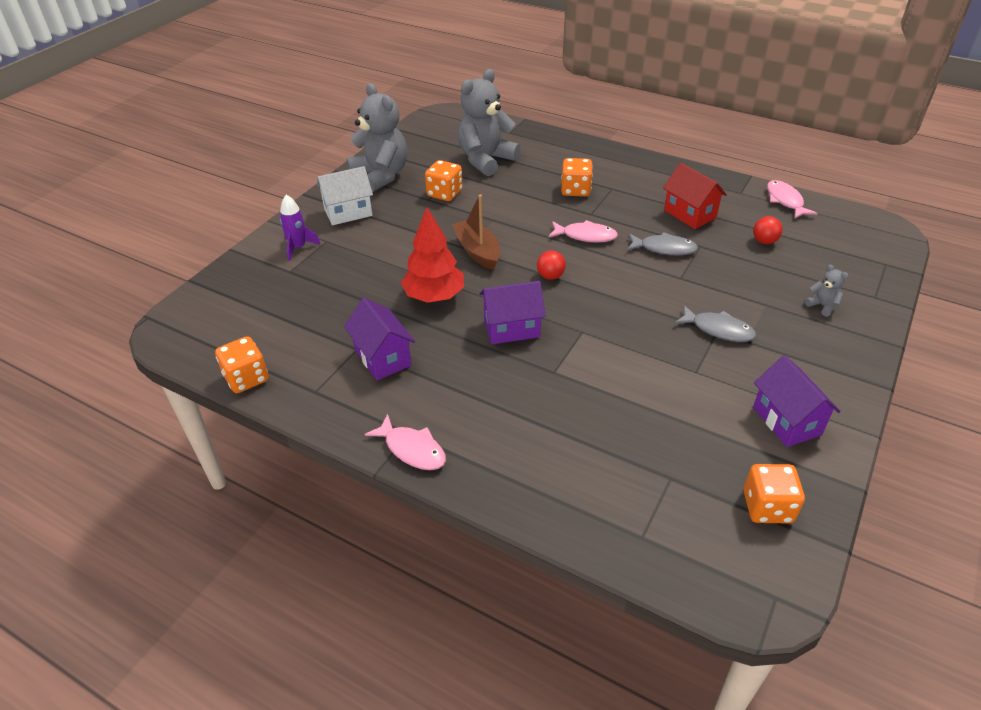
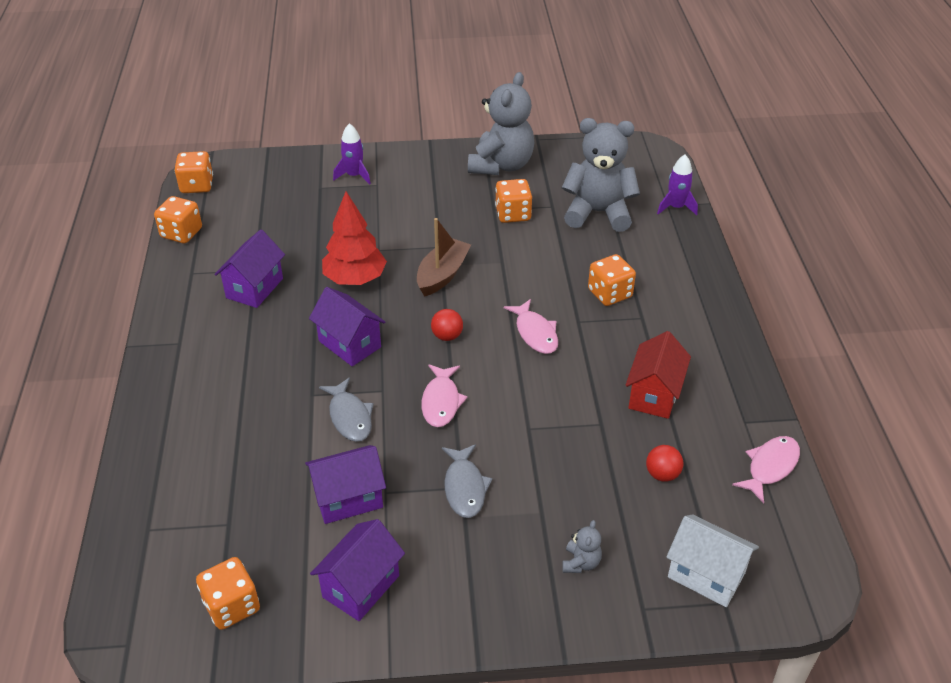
camera: 55 degrees right, 0 degrees up
(185, 343) = (197, 185): none -> orange dice
(348, 212) = (427, 176): white house -> white house (706, 575)
(412, 449) = (163, 353): pink fish -> pink fish (441, 402)
(516, 130) = (676, 207): none -> purple rocket
(664, 248) = (568, 398): grey fish -> grey fish (350, 417)
(689, 394) = (348, 499): none -> purple house

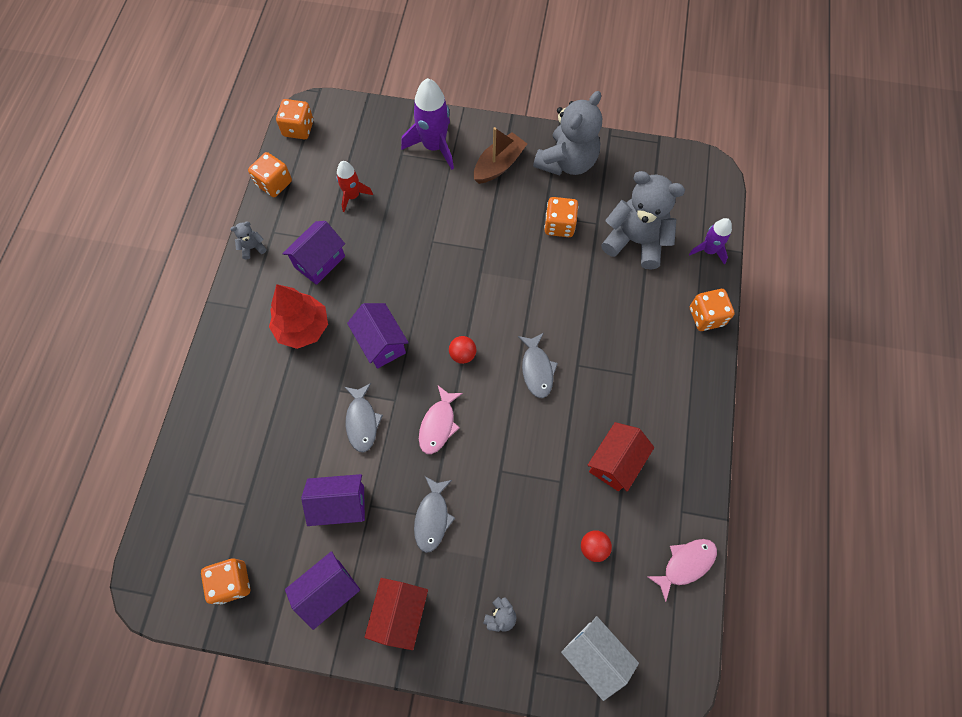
camera: 15 degrees right, 25 degrees up
(171, 290) = (252, 248): none -> grey teddy bear
(276, 228) = (353, 196): none -> red rocket
(354, 176) = (434, 146): purple rocket -> purple rocket, size x1.69
(355, 279) = (404, 271): red tree -> red tree (303, 328)
(442, 274) = (478, 283): brown boat -> brown boat (499, 165)
(458, 588) = (400, 613): none -> red house
(535, 333) = (537, 369): pink fish -> grey fish
(609, 294) = (614, 340): orange dice -> orange dice (706, 316)

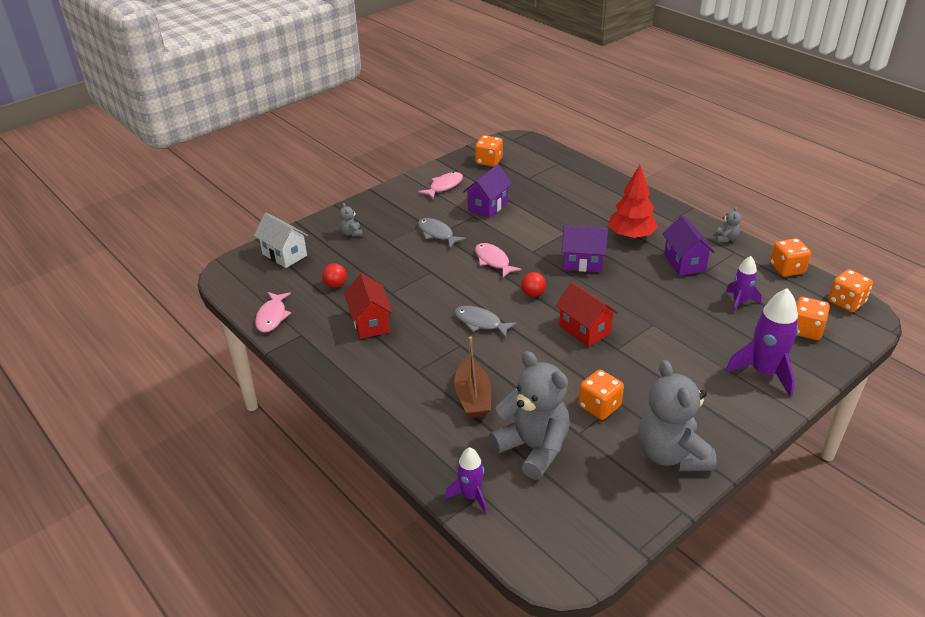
camera: 130 degrees right, 30 degrees down
(329, 591) = (444, 186): purple house -> pink fish
(353, 196) = (740, 302): red rocket -> purple rocket
(362, 421) = (532, 233): grey fish -> none
(400, 613) = (401, 203): red house -> red house (584, 329)
(499, 165) = (706, 403): brown boat -> brown boat (473, 397)
(594, 656) = (284, 255): white house -> white house turned 45 degrees clockwise
(635, 241) = (533, 448): grey teddy bear -> grey teddy bear turned 105 degrees counterclockwise
(706, 316) = (412, 446): orange dice -> orange dice (805, 330)

